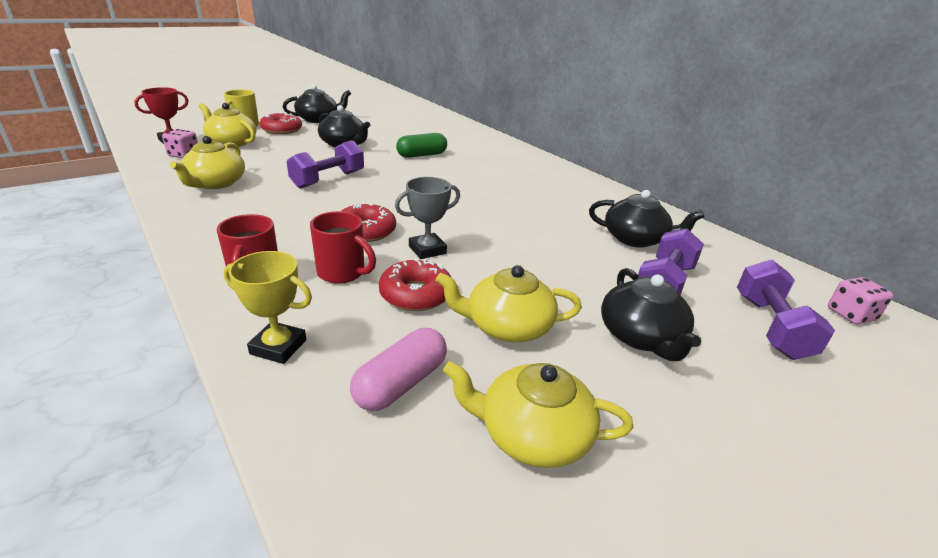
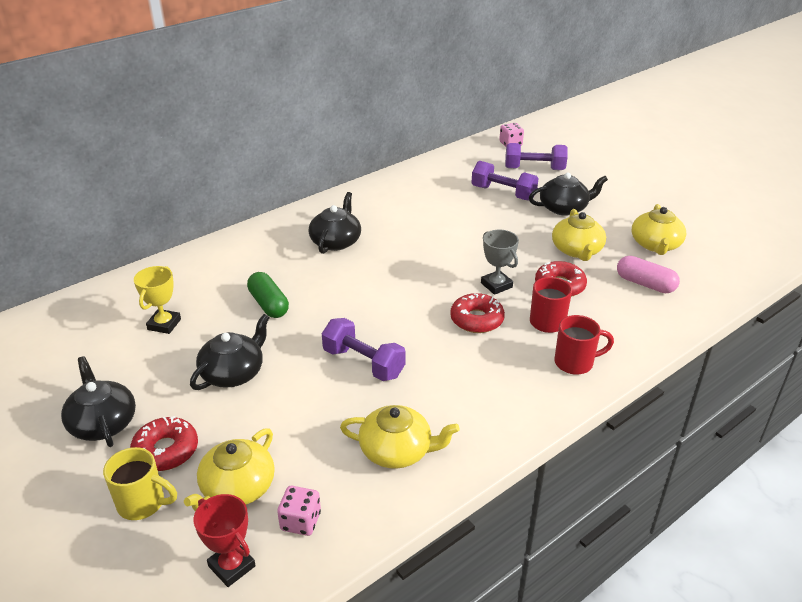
camera: 90 degrees left, 5 degrees up
(278, 347) = (641, 332): yellow trophy -> yellow trophy (164, 324)
(635, 239) = (443, 195): black teapot -> black teapot (336, 241)

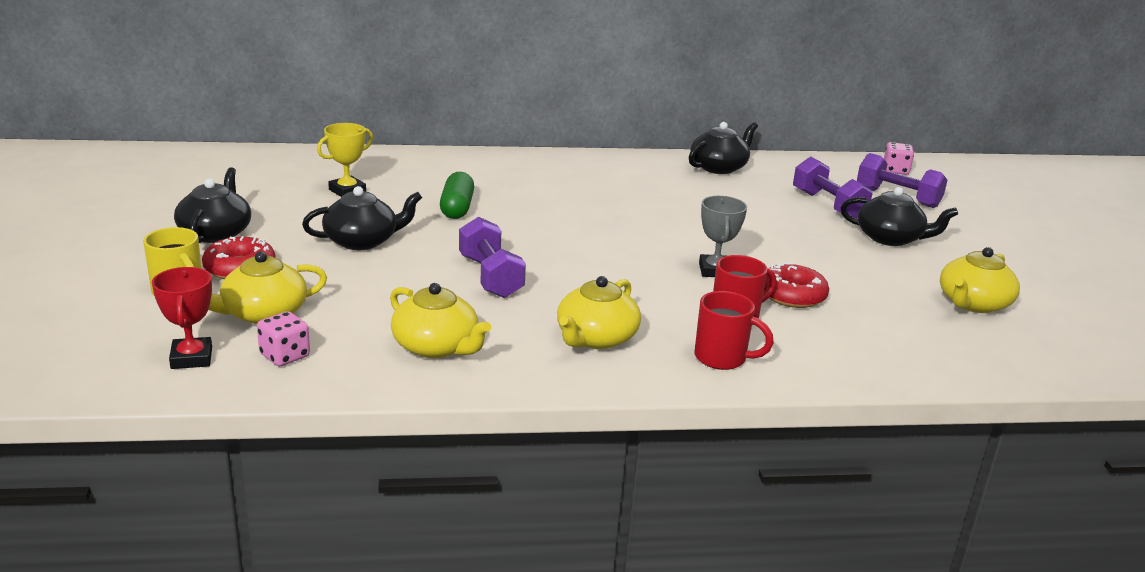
camera: 30 degrees right, 10 degrees down
(336, 241) = (584, 186): black teapot -> black teapot (719, 167)
(476, 319) = (654, 288): red donut -> none
(577, 250) = (856, 275): yellow teapot -> yellow teapot (595, 338)
(645, 284) = (908, 329): pink capsule -> none

